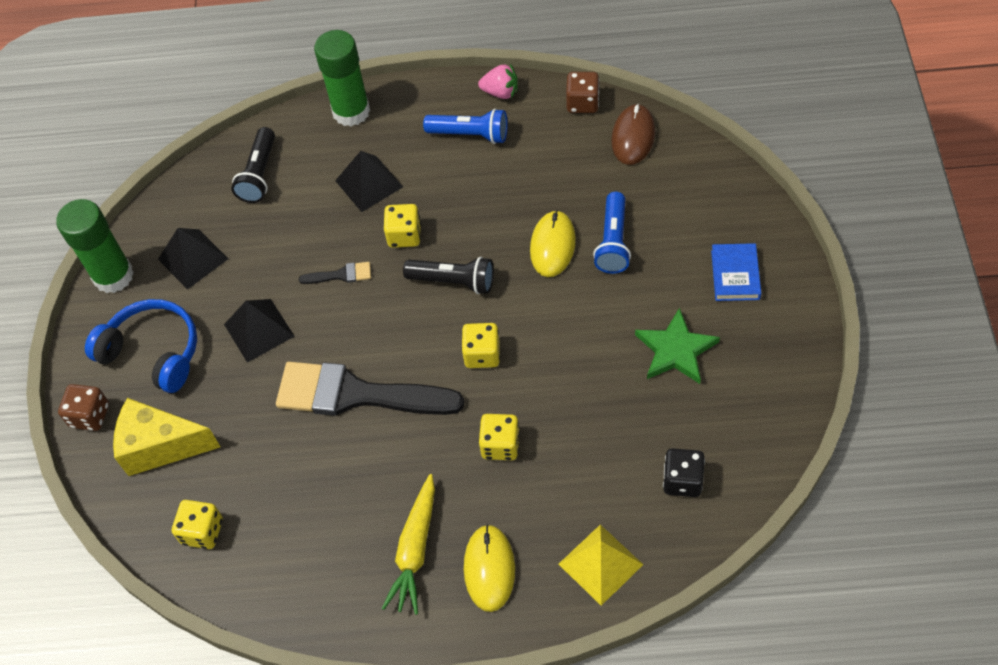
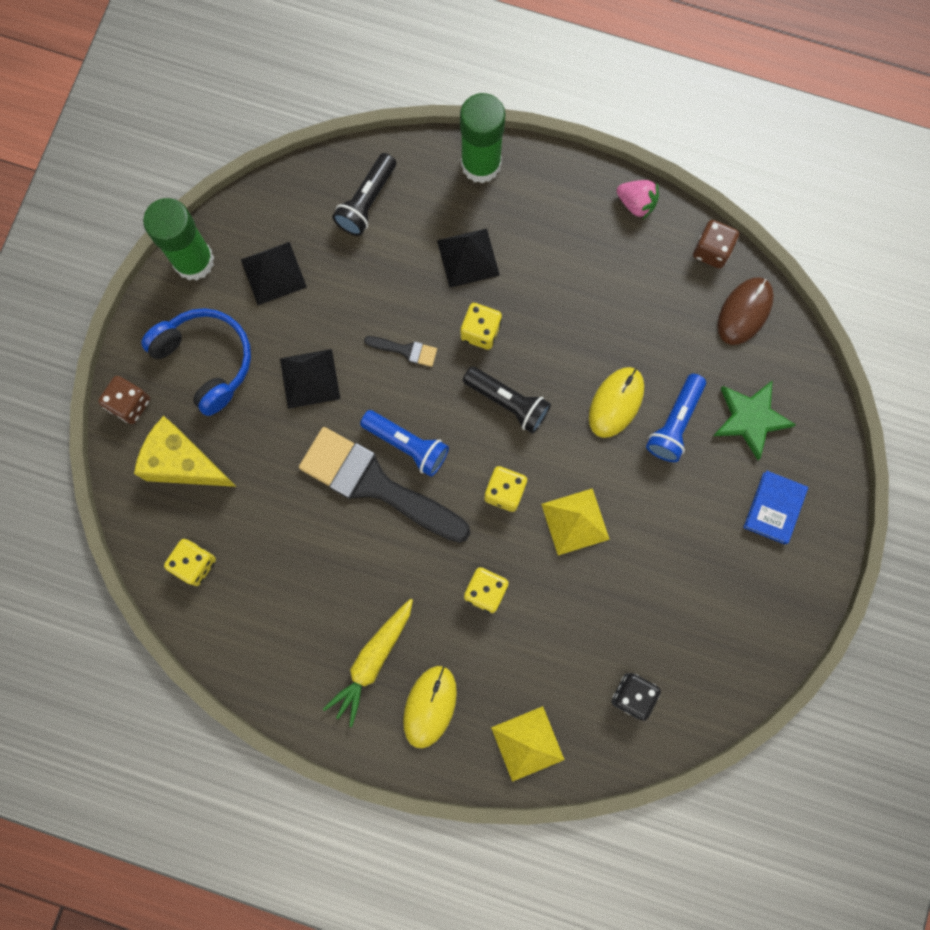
camera: 15 degrees right, 20 degrees up
(470, 134) = (587, 241): blue flashlight -> blue flashlight (407, 445)
(559, 354) = (575, 521): none -> yellow pyramid
(675, 350) = (683, 563): green star -> green star (750, 418)

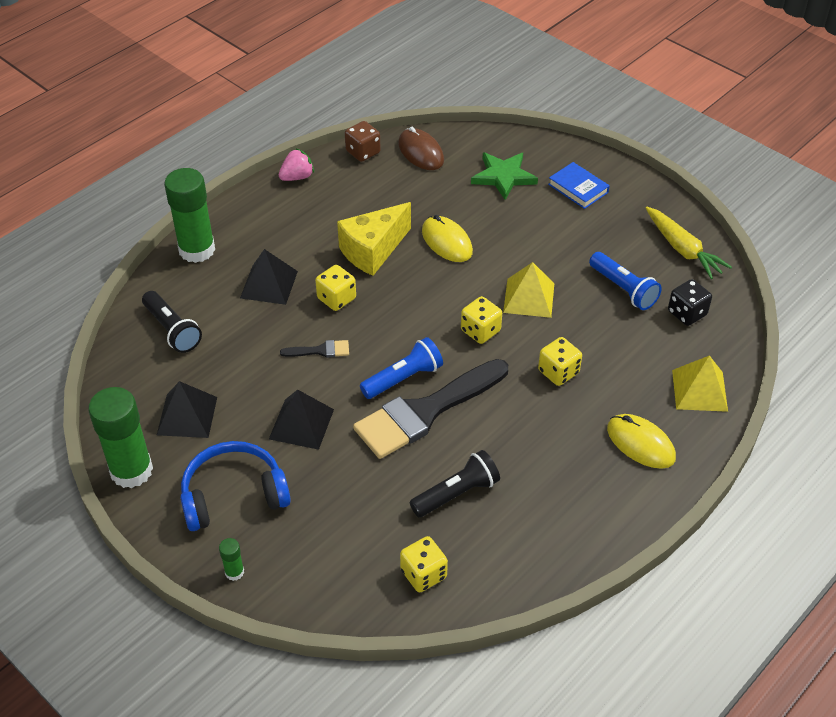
camera: 65 degrees left, 30 degrees down
(130, 404) = (234, 572): brown dice -> green glue stick
(184, 463) = (320, 548): yellow cheese -> yellow cheese (373, 251)
(372, 661) = (582, 469): yellow carrot -> yellow carrot (682, 249)
(405, 350) = (320, 350): black brush -> black brush turned 45 degrees clockwise
(508, 402) = (406, 303): black flashlight -> black flashlight (456, 493)
(675, 423) = (483, 216): blue flashlight -> blue flashlight (623, 289)

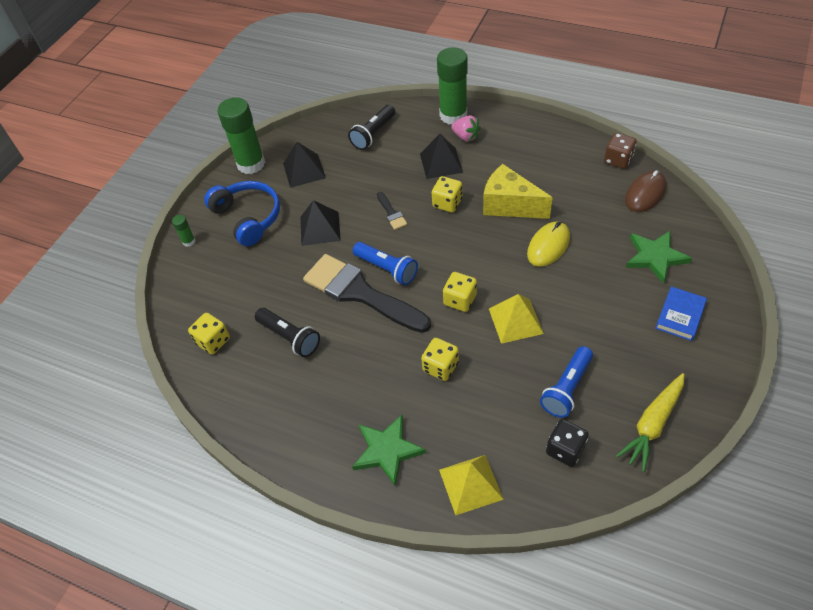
camera: 75 degrees right, 5 degrees up
(297, 177) = (561, 135): pink strawberry -> pink strawberry (466, 137)
(640, 443) = (387, 450): yellow mouse -> green star

